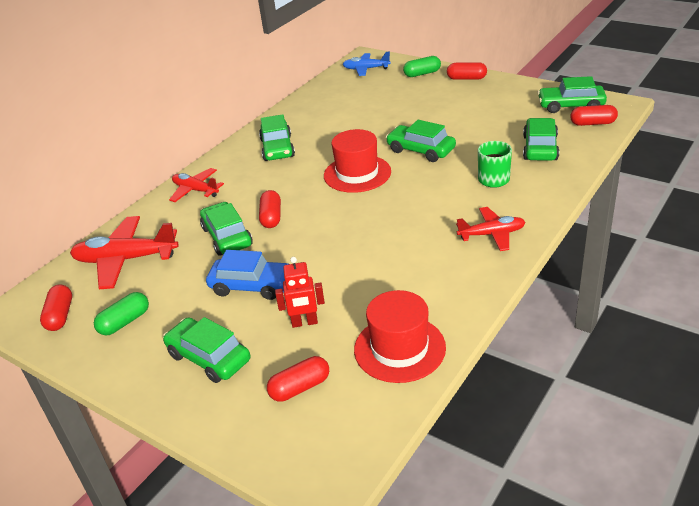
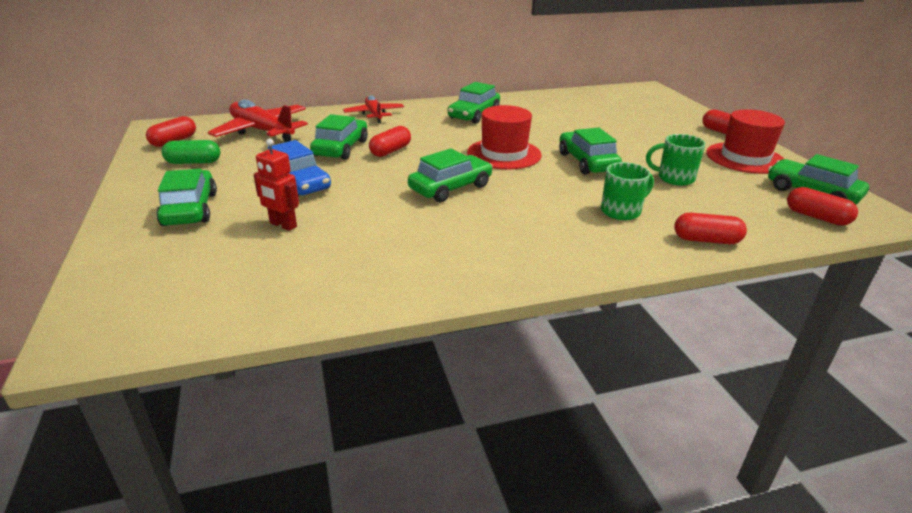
camera: 35 degrees right, 5 degrees down
(300, 387) = (197, 264): red capsule -> red capsule (706, 240)
(366, 69) = (635, 95): blue plane -> none
(399, 348) = (308, 285): red hat -> red hat (745, 158)
(422, 74) = (682, 115): green capsule -> none
(488, 135) = (674, 178): none -> green mug
(491, 234) = (542, 250): red plane -> none
(540, 148) = (715, 210): green car -> green car (450, 188)

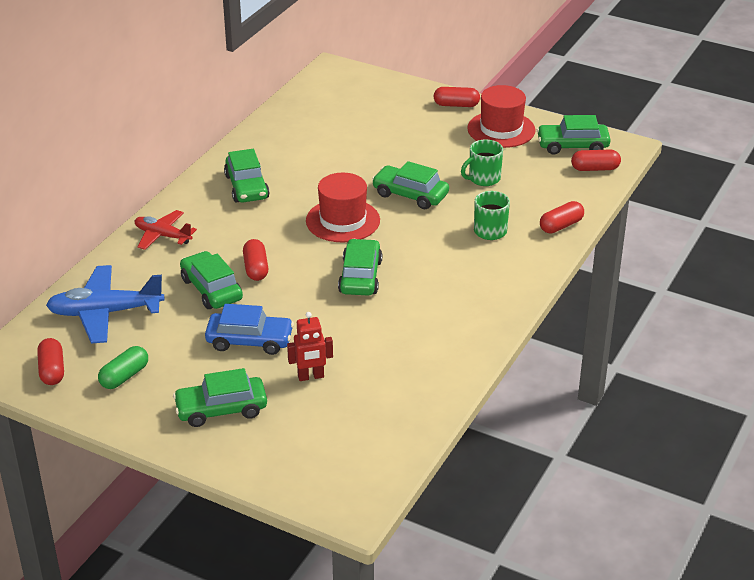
camera: 45 degrees left, 5 degrees up
(190, 209) = (221, 409): green car -> green car turned 45 degrees counterclockwise
(262, 131) = (105, 313): red plane -> blue plane

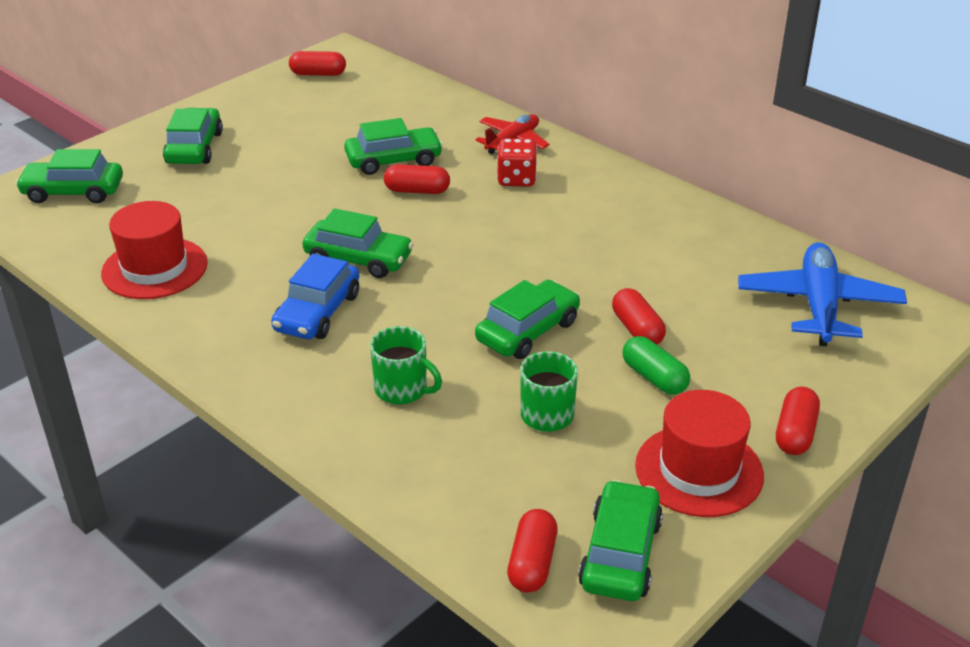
camera: 105 degrees right, 0 degrees up
(105, 313) = (389, 102): blue plane -> blue plane (818, 305)
(124, 376) = (283, 105): green capsule -> green capsule (654, 378)
(223, 225) = (516, 179): none -> red dice
(247, 187) = (596, 203): green car -> green car (73, 192)
(249, 341) = (288, 173): blue car -> blue car (318, 312)
(311, 376) = (202, 201): red robot -> none
(343, 220) = (488, 264): red hat -> red hat (154, 268)
(561, 226) = (378, 469): red capsule -> red capsule (637, 329)

